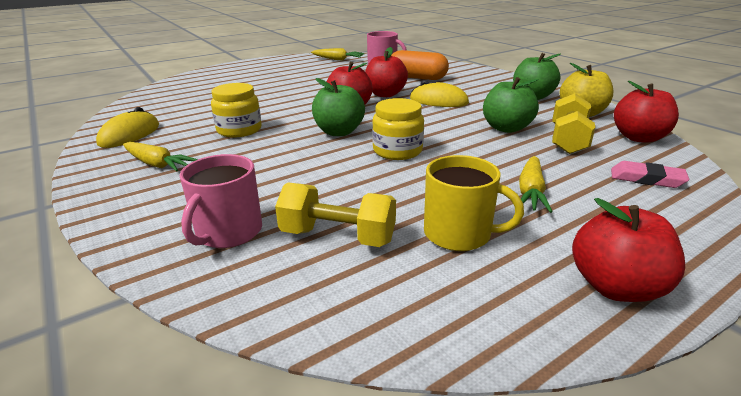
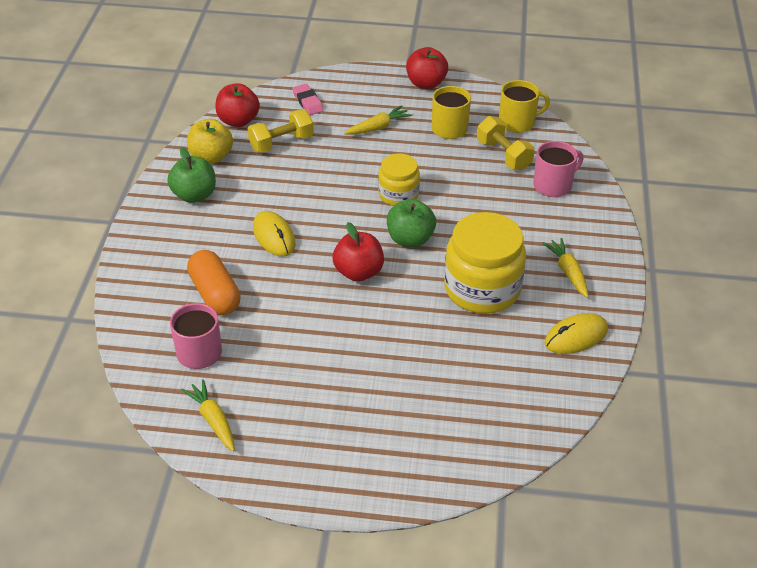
camera: 140 degrees left, 15 degrees up
(239, 130) = (482, 289): yellow jar -> yellow jar, size x1.73
(376, 302) = (518, 122): none -> yellow mug
(385, 94) = (297, 277): red apple -> none
(506, 128) = (293, 174): green apple -> none

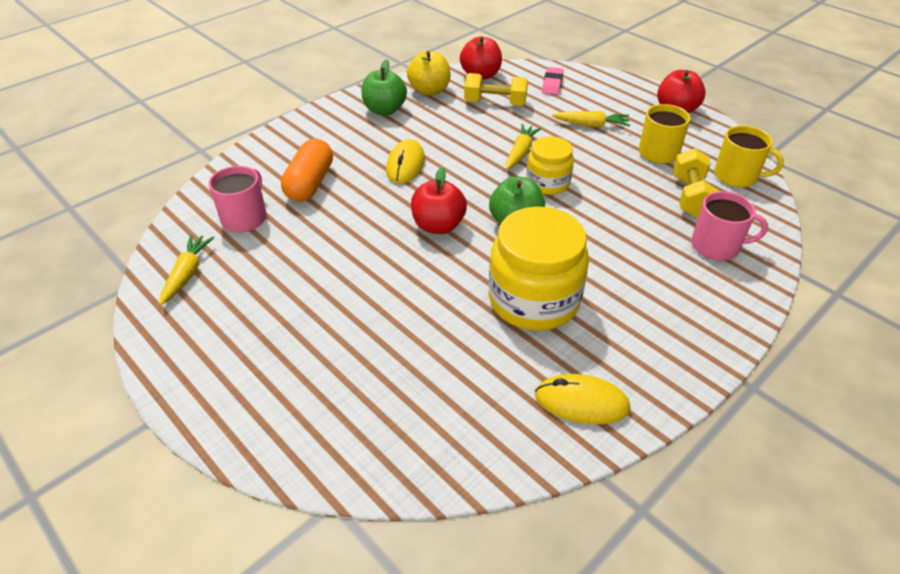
camera: 40 degrees right, 0 degrees up
(568, 272) = (643, 333): yellow carrot -> yellow carrot (520, 152)

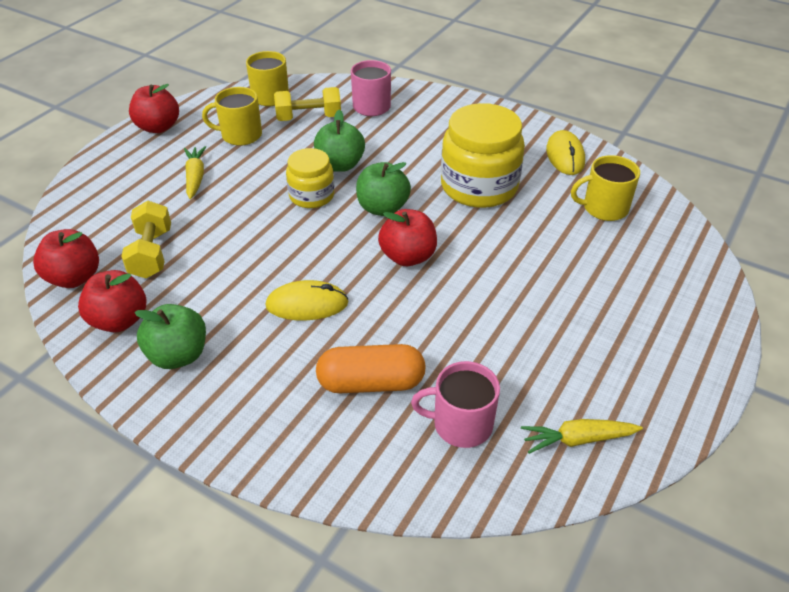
camera: 105 degrees left, 0 degrees up
(429, 90) = (119, 320): yellow apple -> red apple
(459, 403) = (604, 208): none -> yellow mug
(520, 152) = (260, 219): yellow carrot -> none
(552, 84) = (100, 213): pink eraser -> none
(595, 206) = (340, 165): none -> green apple

